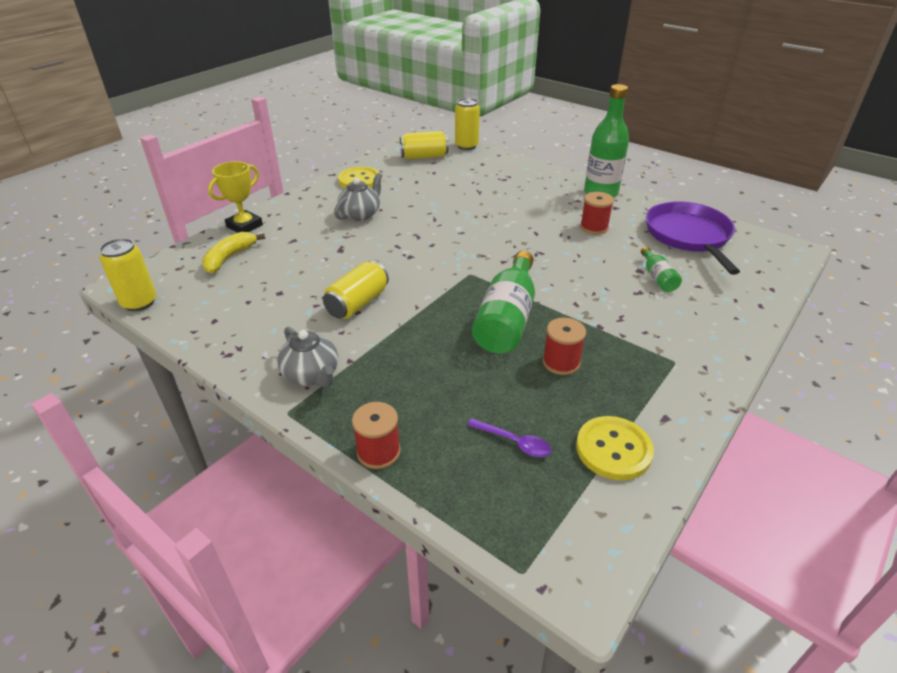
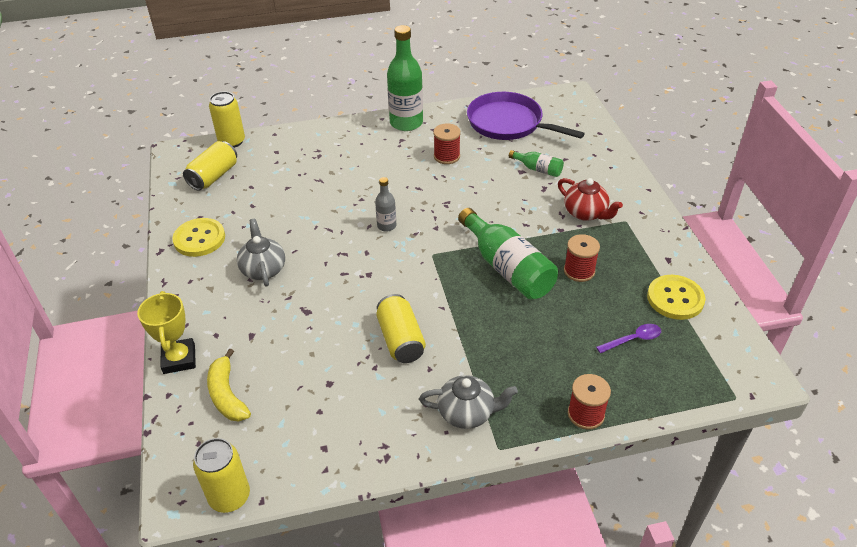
camera: 50 degrees left, 5 degrees up
(472, 239) = (386, 226): none -> grey bottle
(645, 331) = (586, 213): none -> red teapot

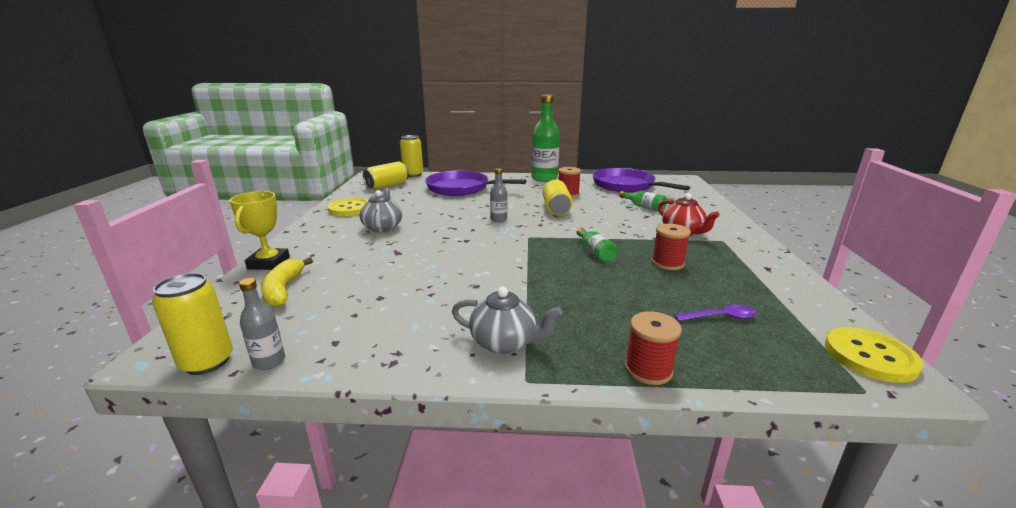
camera: 15 degrees right, 20 degrees down
(282, 482) = (269, 361): none -> grey bottle
(312, 165) = (461, 188): none -> purple pan
(400, 340) = (468, 280): yellow can -> yellow can (556, 209)
(507, 268) = (595, 252): green bottle -> green bottle, size x0.50
(675, 298) = (775, 294): yellow button -> yellow button (870, 356)

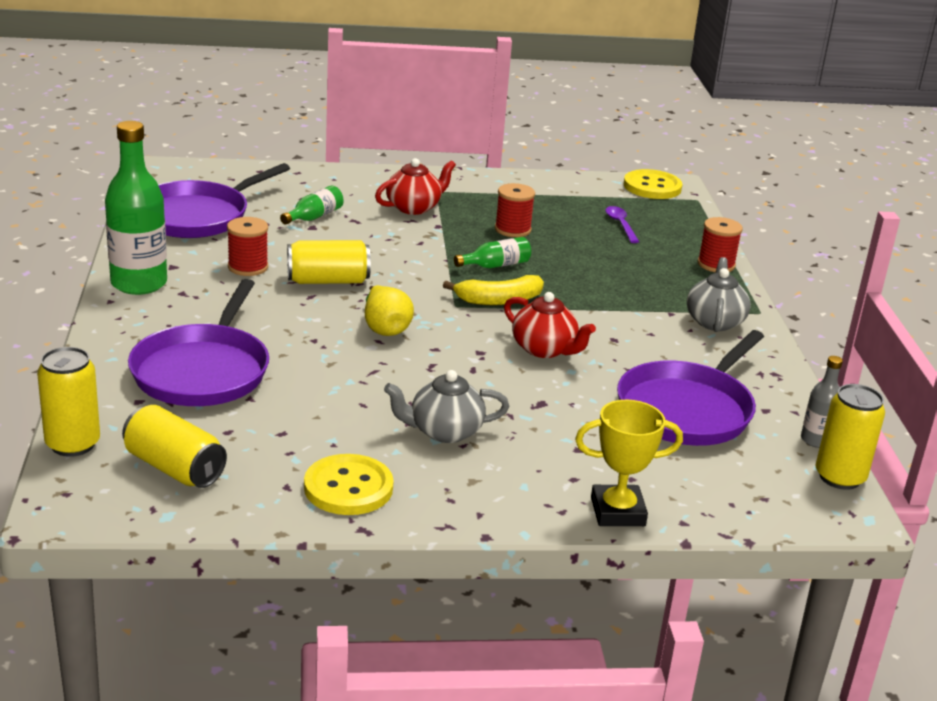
camera: 100 degrees left, 5 degrees up
(283, 290) = (685, 473): yellow banana -> yellow banana (499, 300)
(359, 302) = (687, 410): none -> purple pan
(465, 259) = (544, 349): none -> red teapot
(498, 219) = (385, 328): grey bottle -> yellow pear

